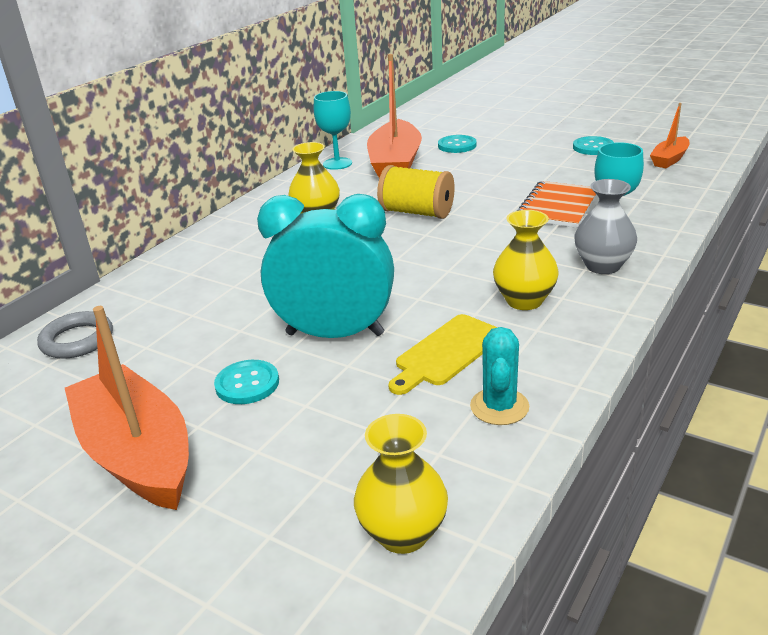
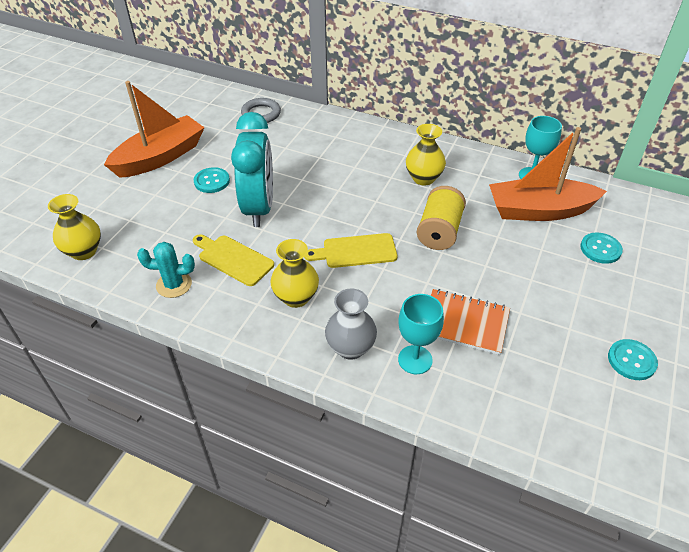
camera: 80 degrees right, 15 degrees up
(443, 261) = (355, 251): none -> yellow cutting board
(669, 159) = (614, 431): orange boat -> none

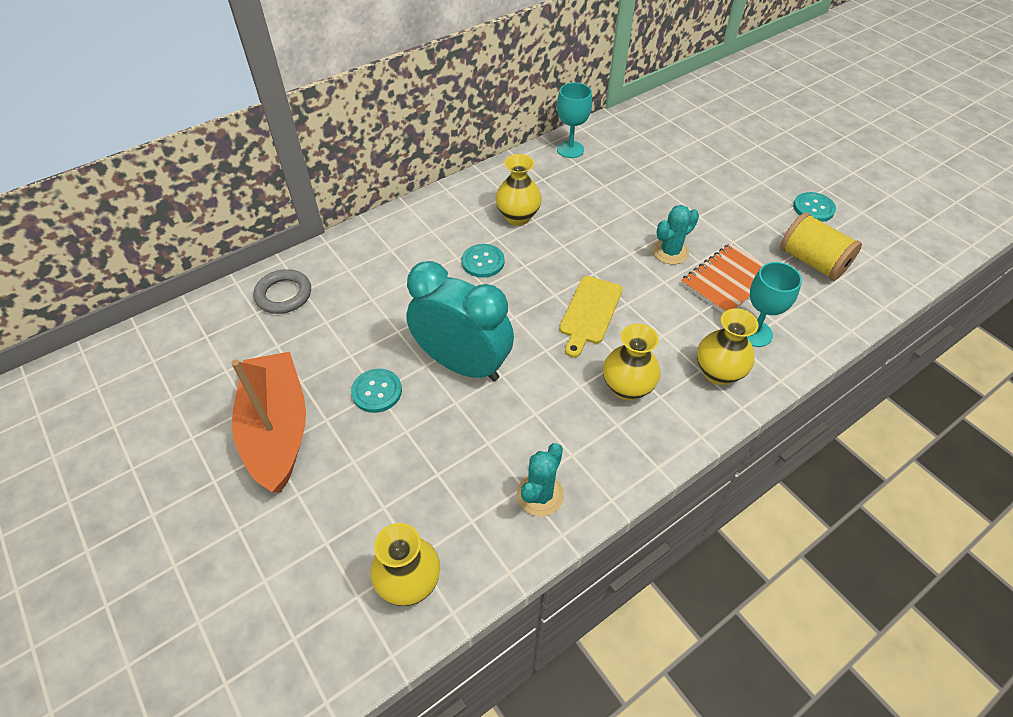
camera: 60 degrees left, 5 degrees up
(233, 259) = (533, 420): yellow cutting board -> none
(350, 348) = (718, 373): grey vase -> yellow vase
(439, 231) = (602, 242): yellow spool -> yellow spool (812, 262)
(466, 275) = (670, 252): none -> turquoise cactus
(539, 210) = (619, 169): orange boat -> none
(600, 249) = (688, 160): turquoise button -> turquoise button (483, 262)

